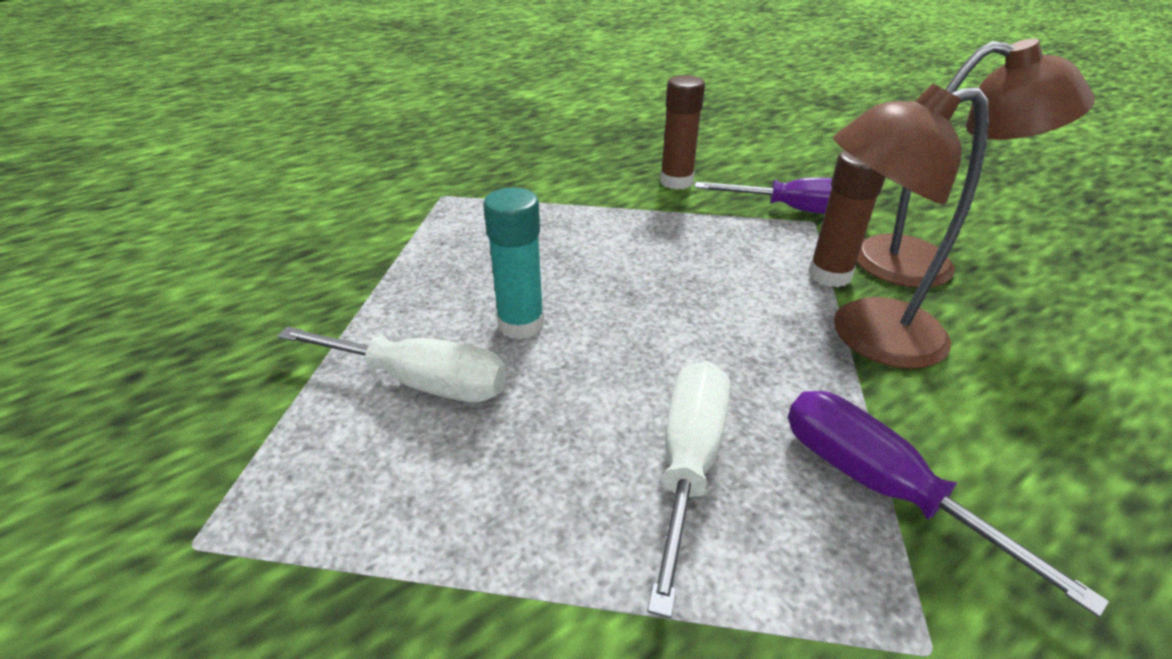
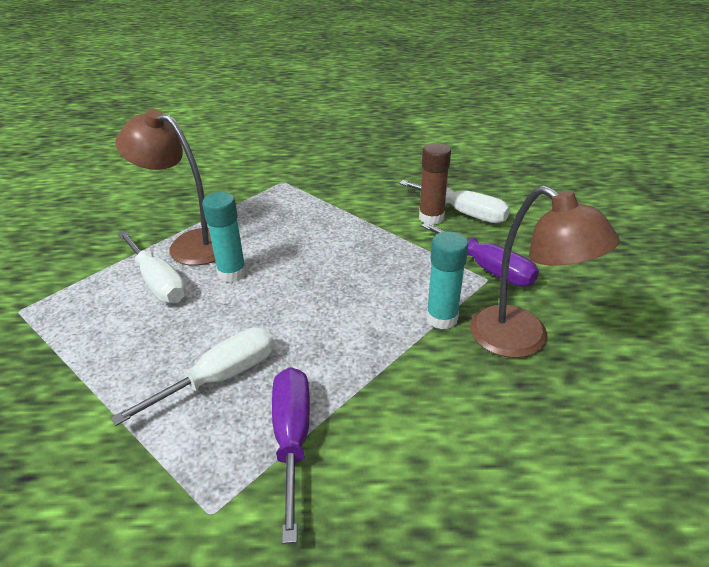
camera: 35 degrees right, 0 degrees up
(702, 167) = (464, 213): none -> white screwdriver
(829, 275) = (442, 318): brown glue stick -> turquoise glue stick
(866, 336) = (407, 364): brown lamp -> brown lamp (189, 244)

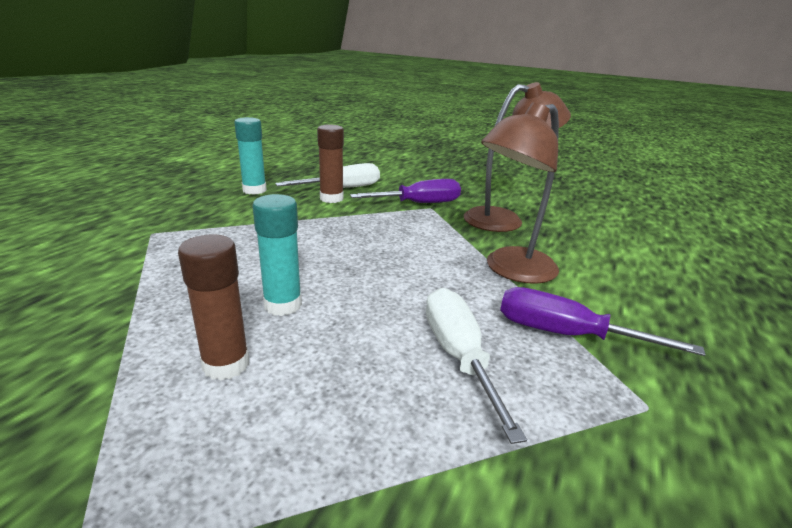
camera: 65 degrees left, 10 degrees down
(157, 282) = (226, 364): white screwdriver -> brown glue stick
(189, 244) = (176, 320): brown lamp -> brown lamp (511, 270)
(442, 318) = (460, 234): turquoise glue stick -> turquoise glue stick (254, 190)

